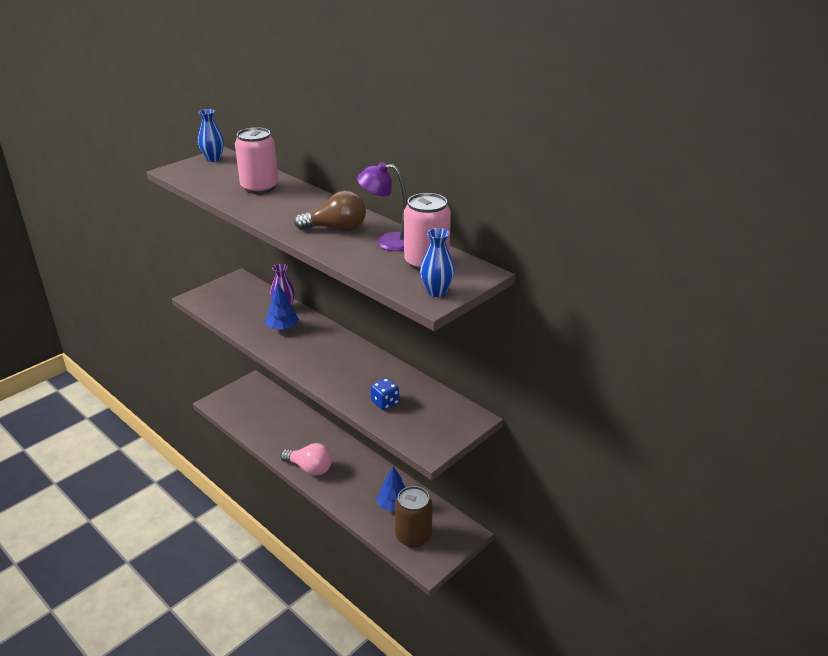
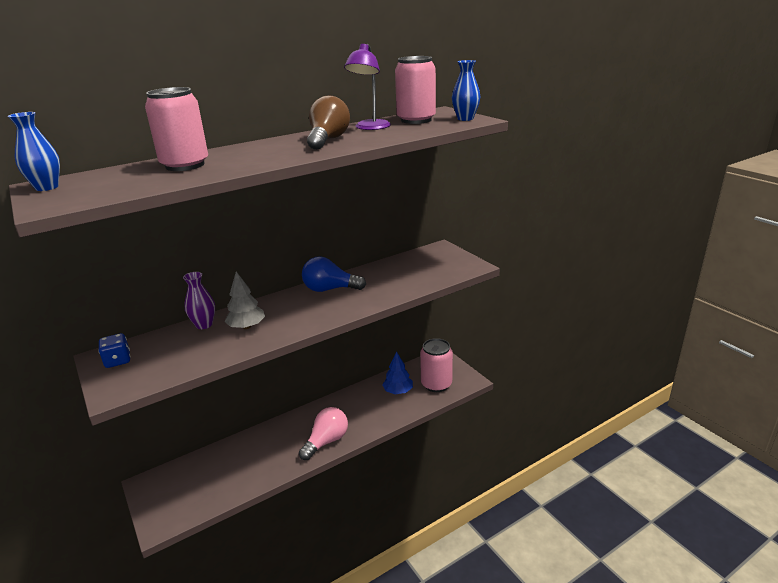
camera: 75 degrees left, 5 degrees down
(282, 328) = (247, 327): blue tree -> grey tree
(354, 357) = (330, 289): none -> blue light bulb
(385, 403) = (406, 279): blue dice -> blue dice (118, 360)
(413, 536) = (436, 384): brown can -> pink can

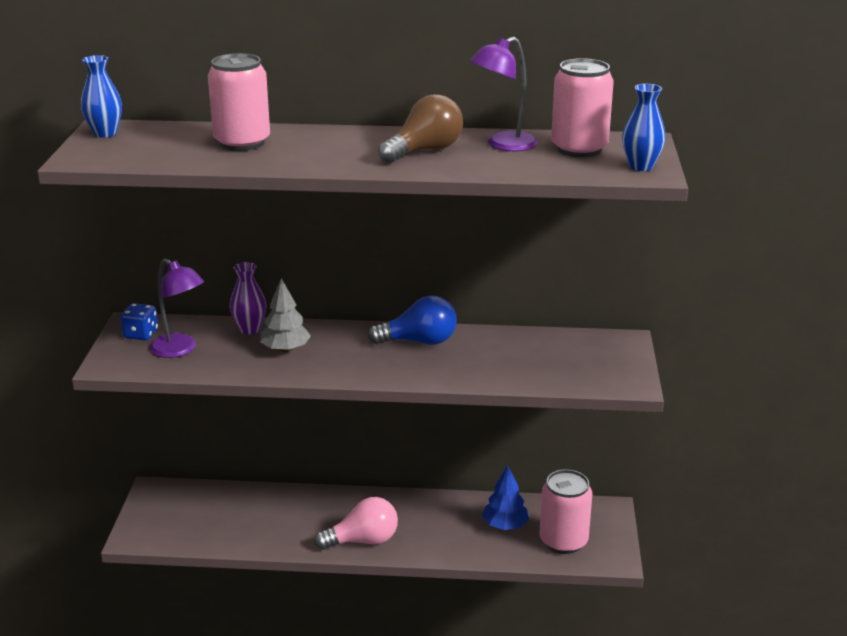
camera: 35 degrees right, 0 degrees up
(164, 358) = (180, 350): none -> purple lamp
(330, 289) = (419, 341): blue light bulb -> blue light bulb turned 135 degrees clockwise

